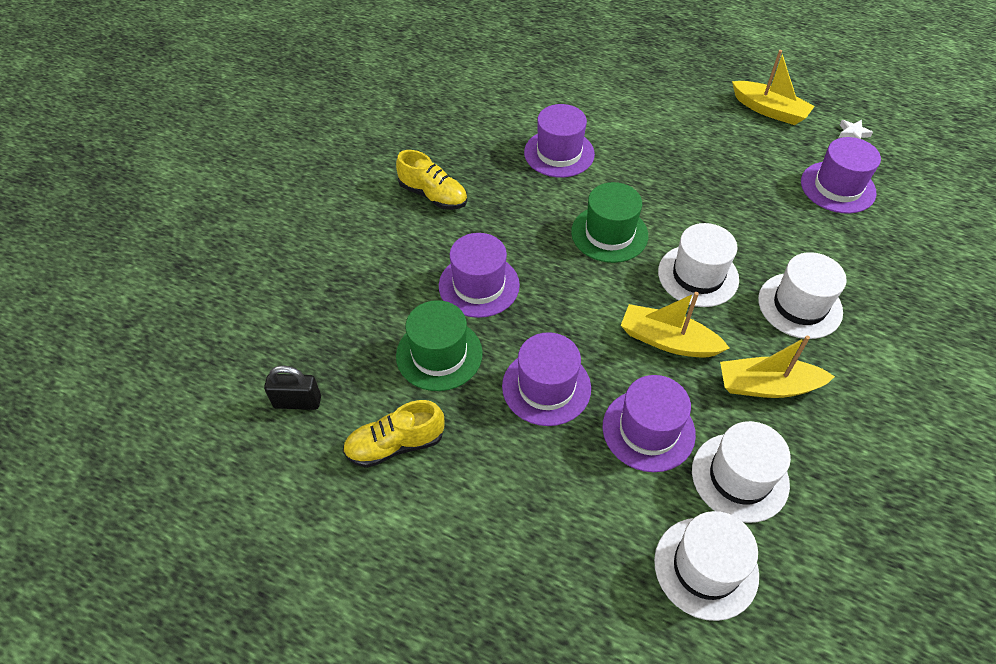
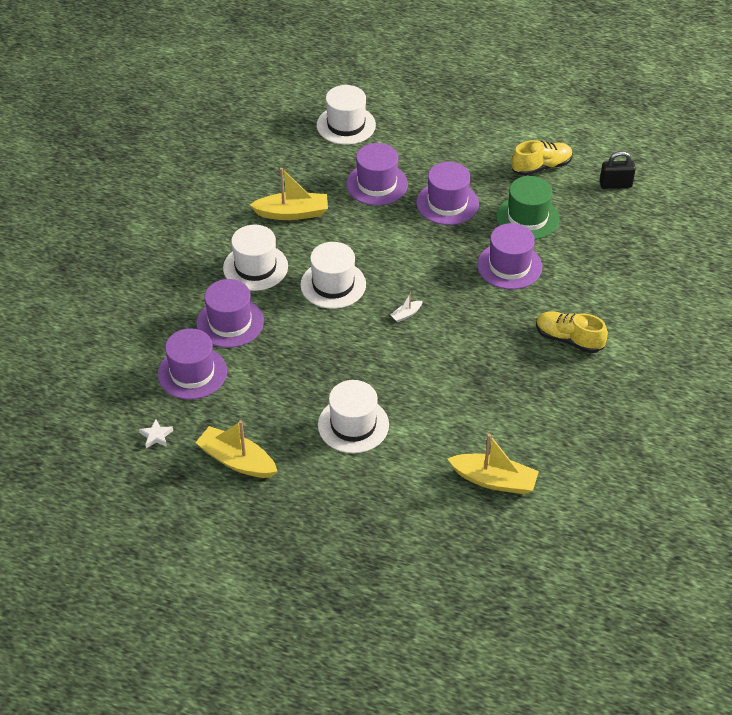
camera: 175 degrees right, 5 degrees down
(559, 153) = (458, 392): purple hat -> purple hat (230, 322)
(609, 233) = (406, 314): green hat -> white boat
(668, 341) = (360, 236): yellow boat -> yellow boat (494, 480)
(740, 477) = (320, 164): white hat -> white hat (353, 425)

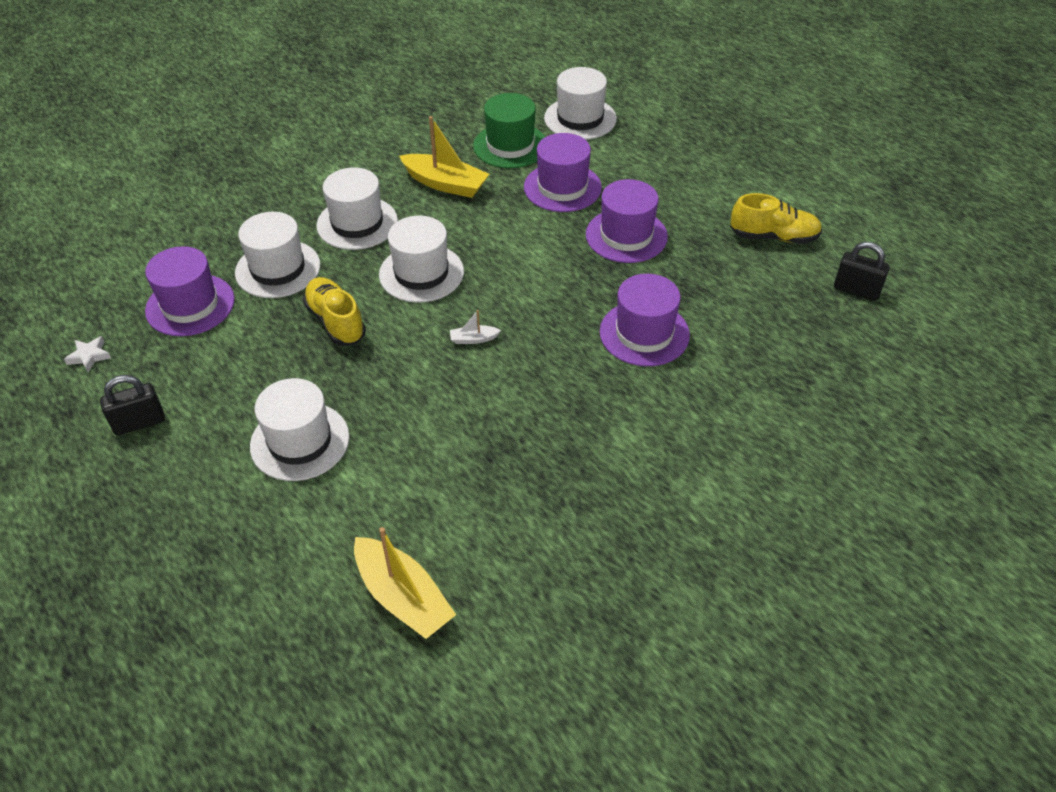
camera: 30 degrees right, 0 degrees up
(230, 322) = (278, 269): purple hat -> white hat
(237, 461) = (139, 423): yellow boat -> black padlock
(527, 218) = (711, 287): green hat -> green hat (510, 145)
(569, 339) = (650, 455): yellow shoe -> yellow shoe (336, 322)

